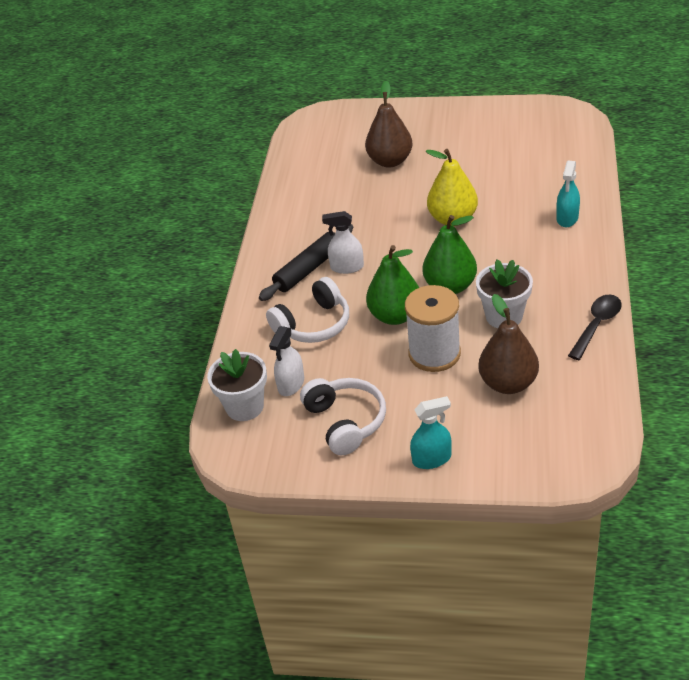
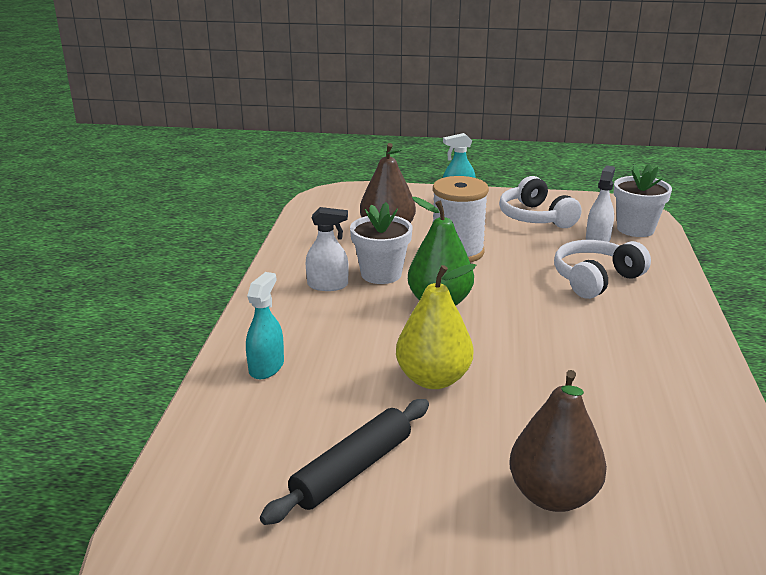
camera: 175 degrees right, 15 degrees down
(308, 269) = (629, 331): black rolling pin -> black rolling pin (352, 470)
(347, 267) = (576, 330): white spray bottle -> white spray bottle (328, 285)
(395, 316) = (503, 281): green pear -> none
(597, 325) = (286, 262): black spoon -> none

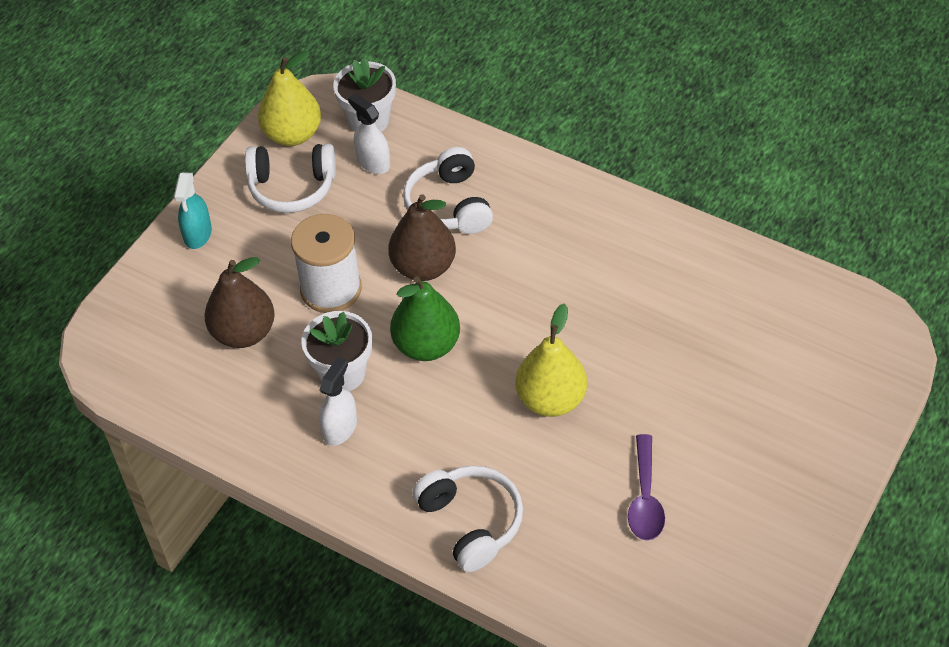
camera: 65 degrees left, 25 degrees up
(266, 367) = (471, 522): turquoise spray bottle -> white headphones
(352, 470) = (645, 498): black rolling pin -> purple spoon
(553, 496) = (723, 383): brown pear -> brown pear (423, 267)
(583, 207) = (292, 134): none -> yellow pear

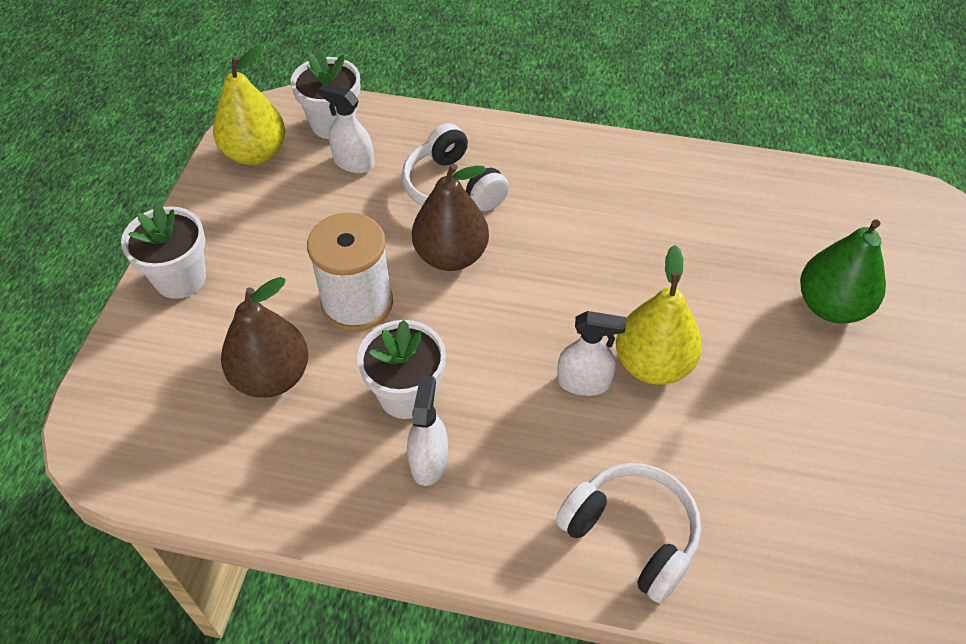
camera: 20 degrees left, 0 degrees up
(197, 234) = (180, 278): turquoise spray bottle -> white flower pot
(292, 187) = (273, 206): white headphones -> none
(426, 345) = (490, 339): green pear -> green pear (831, 306)
(487, 399) = (584, 382): none -> white spray bottle
(645, 498) = (809, 449): purple spoon -> none

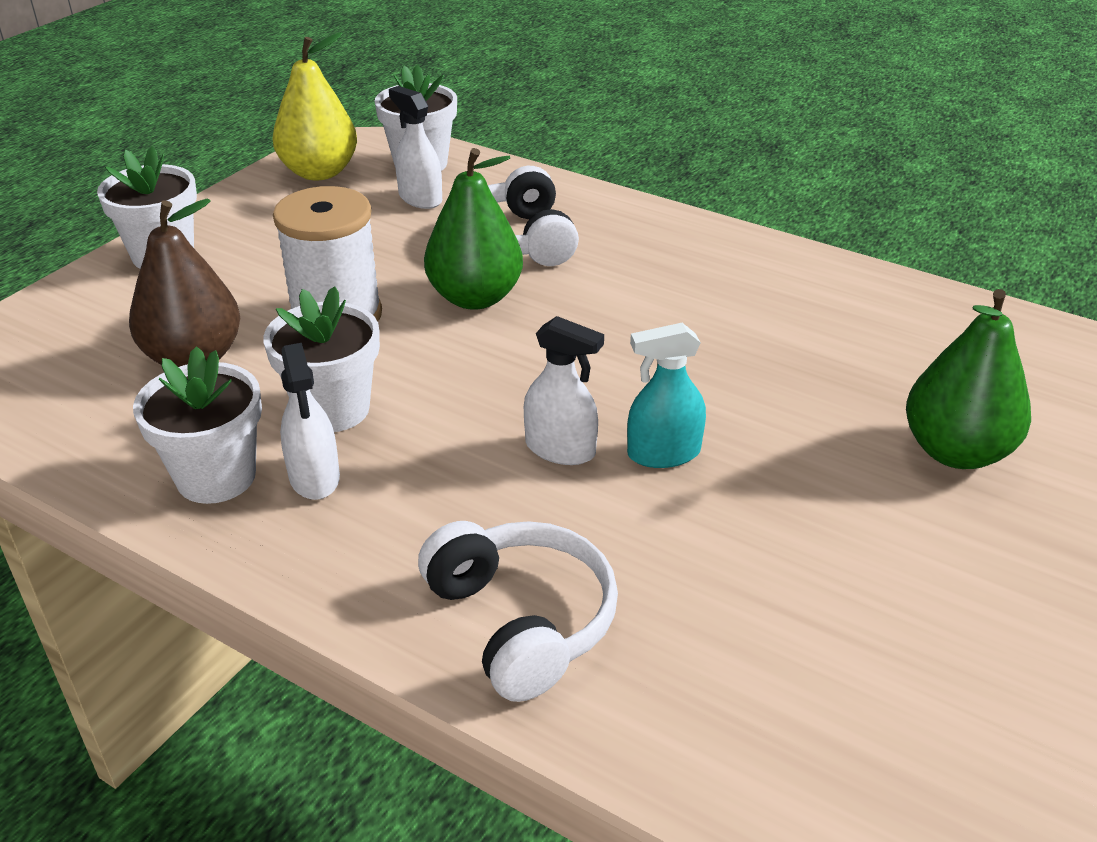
camera: 20 degrees right, 15 degrees down
(358, 483) = (216, 477): none -> white flower pot
(429, 461) = (314, 477): white spray bottle -> white spray bottle turned 135 degrees clockwise
(451, 256) = (475, 297): brown pear -> green pear
(653, 364) = (663, 453): yellow pear -> turquoise spray bottle

